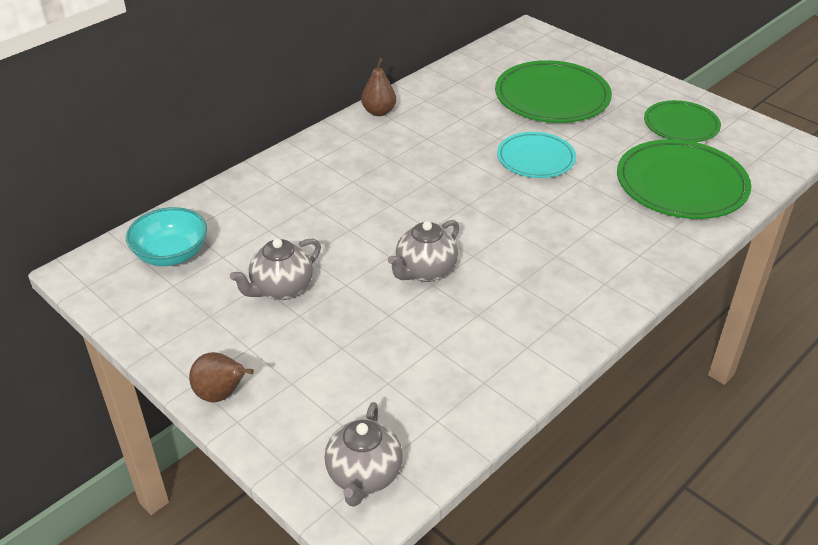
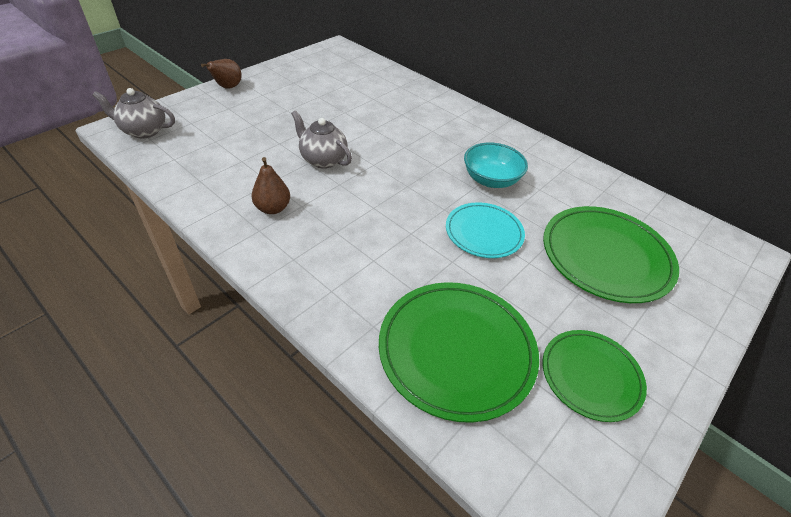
camera: 85 degrees right, 5 degrees up
(171, 254) = (350, 69): turquoise bowl -> turquoise bowl (491, 180)
(281, 289) = (313, 103): grey teapot -> none
(379, 112) = (533, 144): brown pear -> brown pear (273, 208)

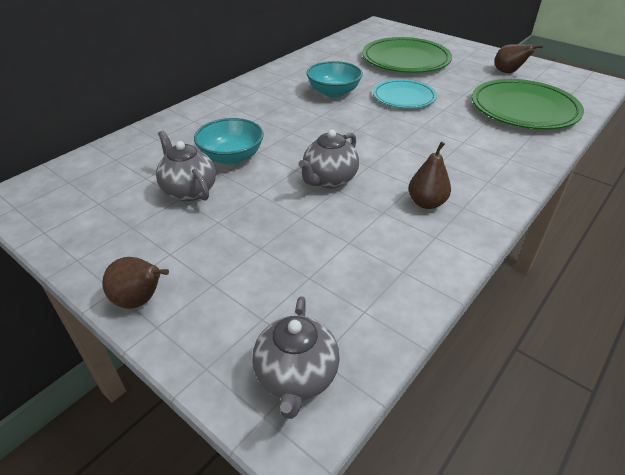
camera: 90 degrees left, 5 degrees down
(326, 99) = (189, 190): none -> grey teapot
(367, 116) = (231, 157): none -> turquoise bowl
(591, 376) = (508, 72): green plate -> brown pear

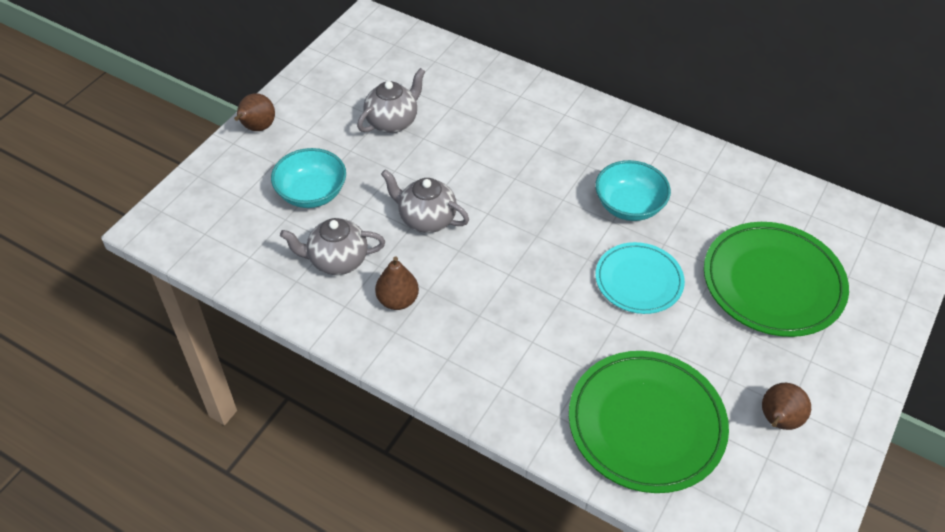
camera: 80 degrees right, 10 degrees up
(231, 157) = (454, 139): turquoise bowl -> turquoise bowl (311, 193)
(296, 377) = (190, 223): grey teapot -> grey teapot (337, 260)

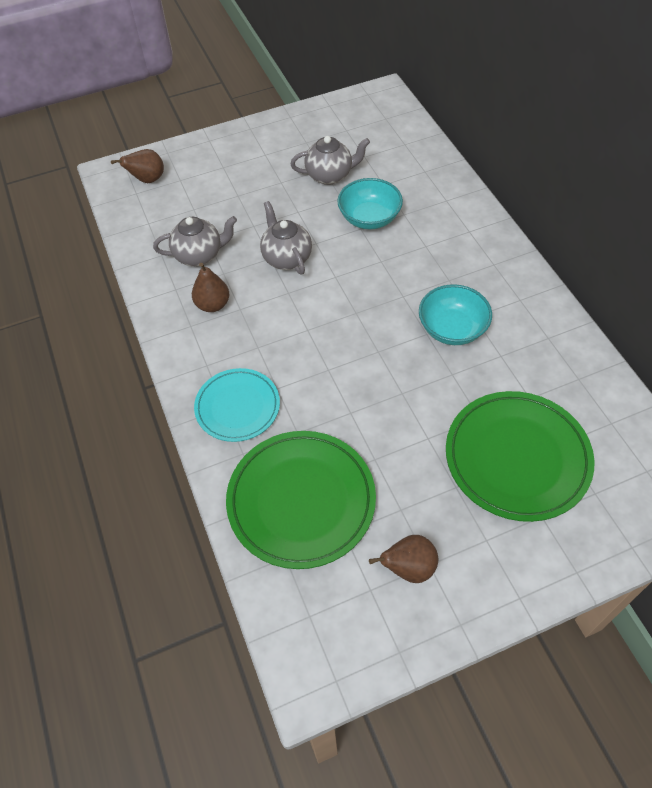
camera: 40 degrees right, 5 degrees up
(257, 128) = (234, 137): brown pear -> brown pear (147, 180)
(311, 193) = (227, 200): turquoise bowl -> turquoise bowl (369, 218)
(337, 260) = (199, 255): grey teapot -> grey teapot turned 135 degrees clockwise
(638, 280) = (402, 390): turquoise plate -> turquoise plate (237, 407)

